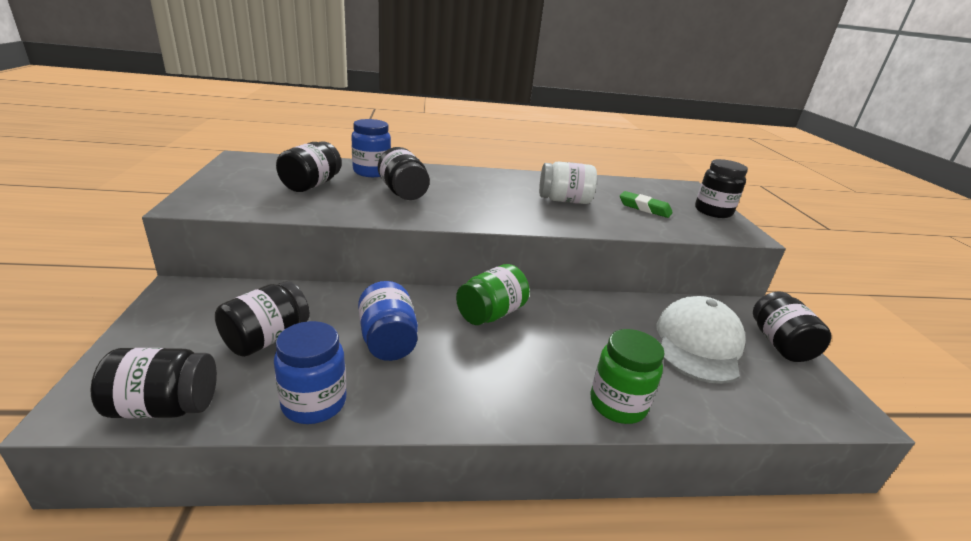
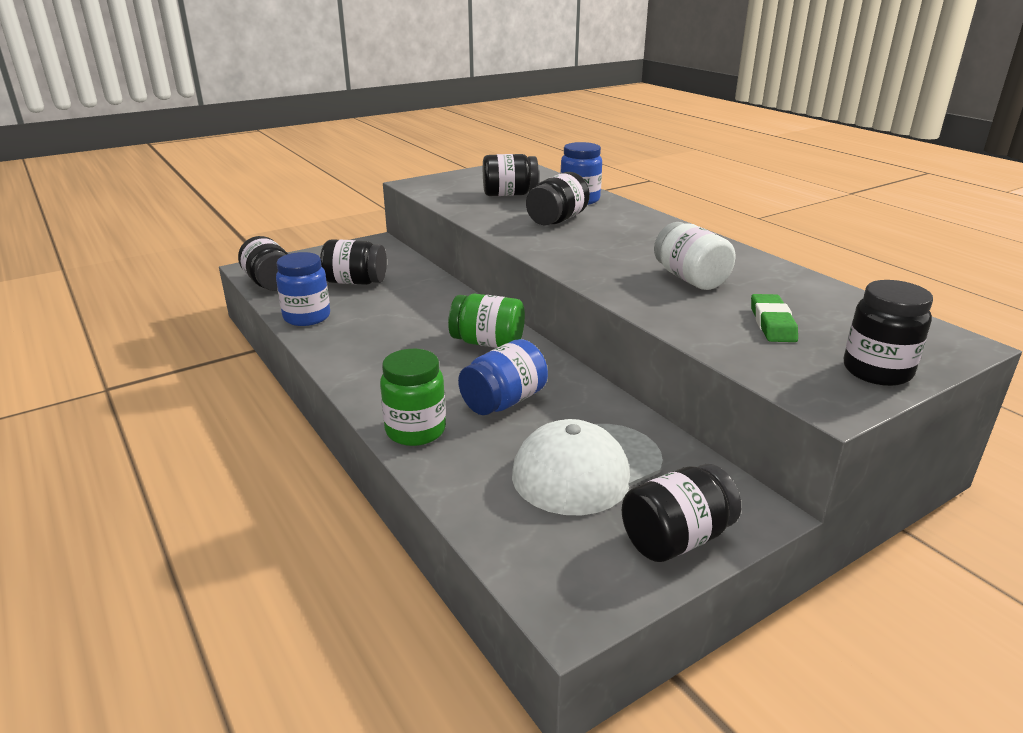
camera: 65 degrees right, 0 degrees up
(388, 340) = (397, 316): blue jar -> blue jar (504, 401)
(698, 344) = (586, 468): white cap -> white cap turned 150 degrees clockwise

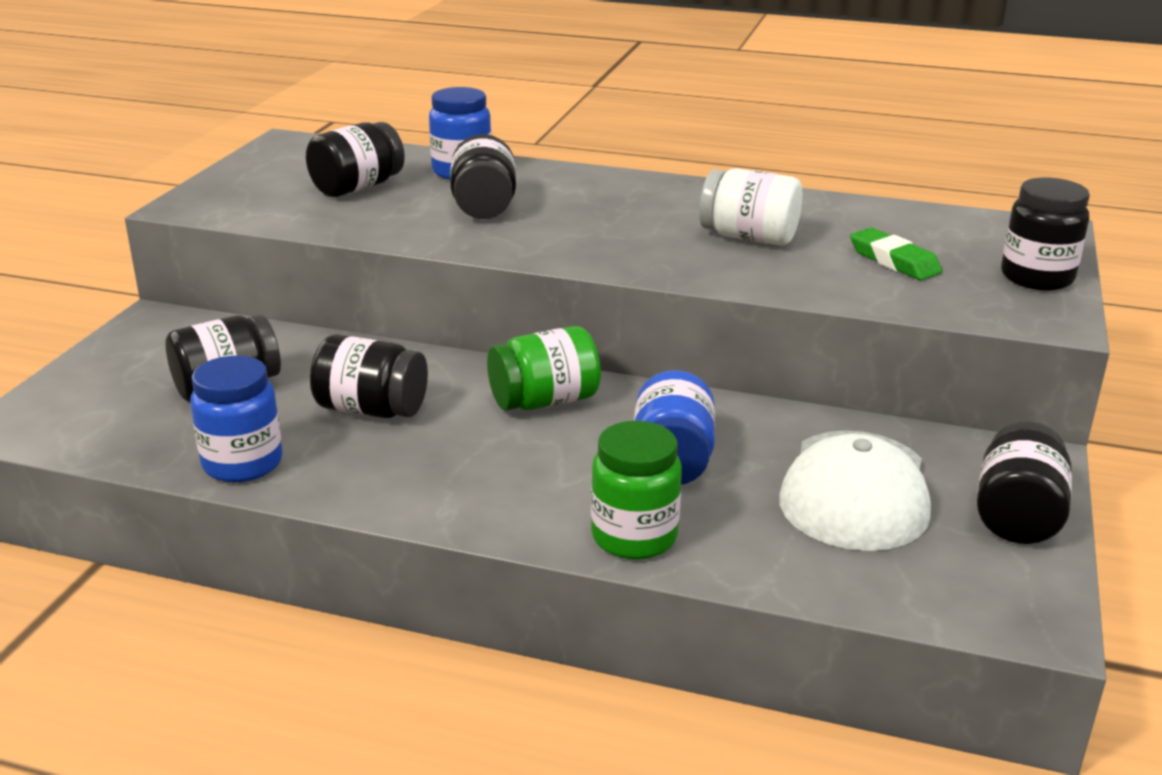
camera: 40 degrees left, 0 degrees up
(270, 283) = (88, 439): black jar -> black jar (371, 409)

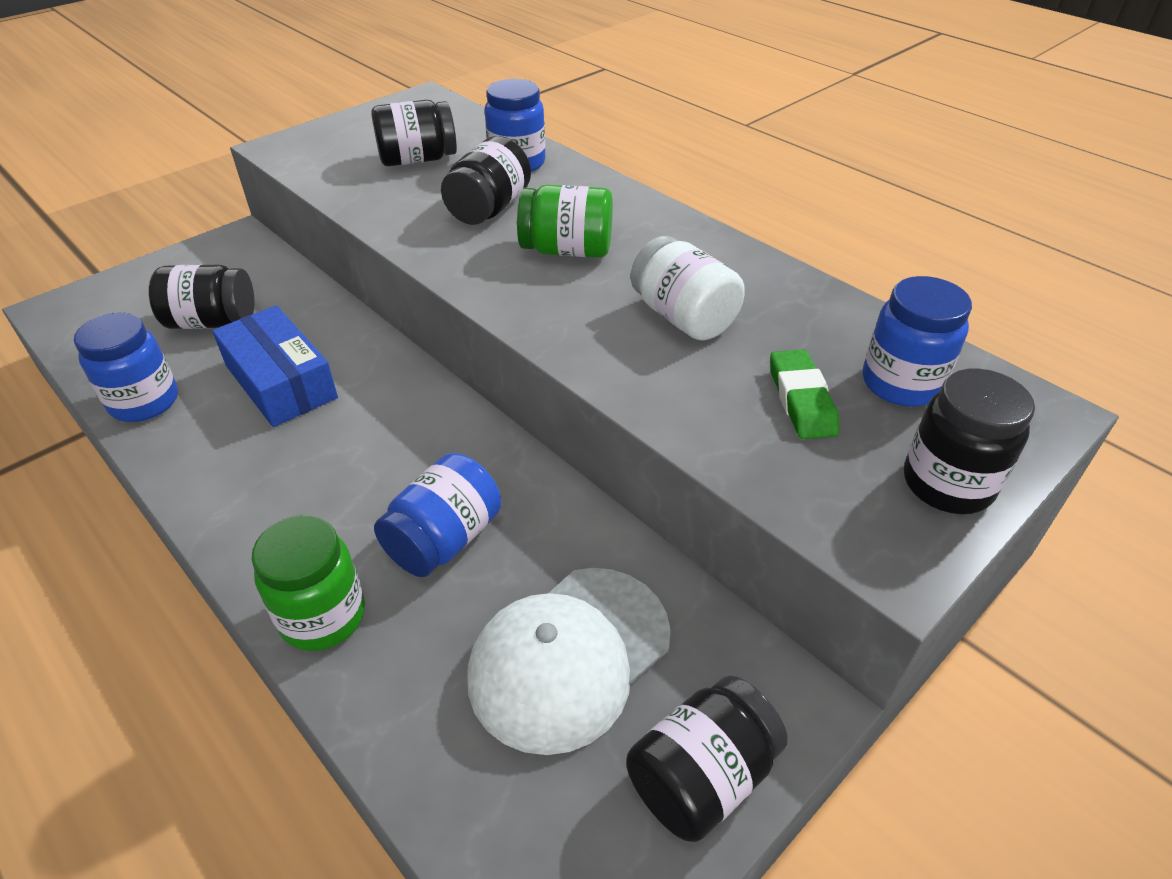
camera: 30 degrees right, 15 degrees up
(371, 409) = (281, 382): black jar -> blue box
(544, 401) = (413, 424): green jar -> green jar (567, 250)
(946, 236) = (901, 384): none -> blue jar

